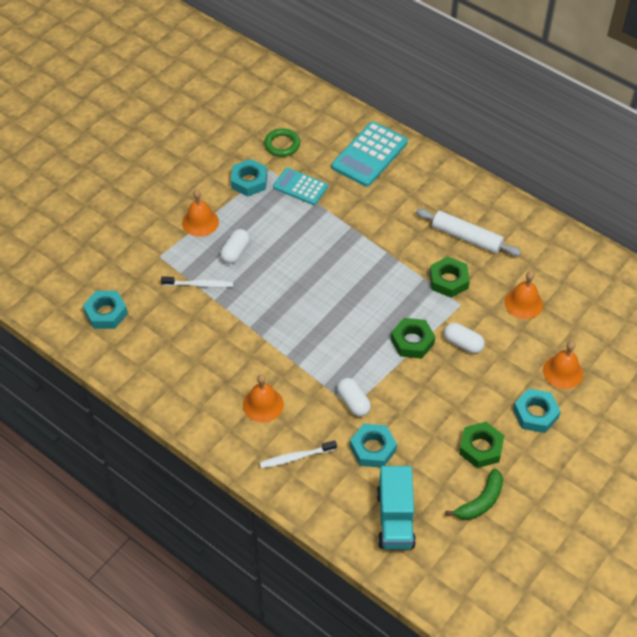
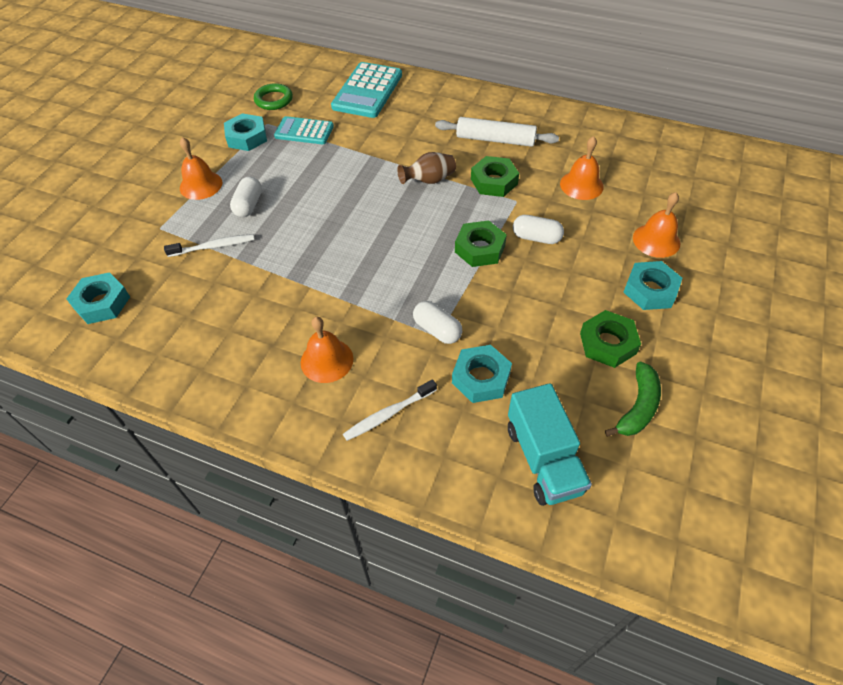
camera: 15 degrees left, 0 degrees up
(393, 265) = (429, 180): none -> brown vase

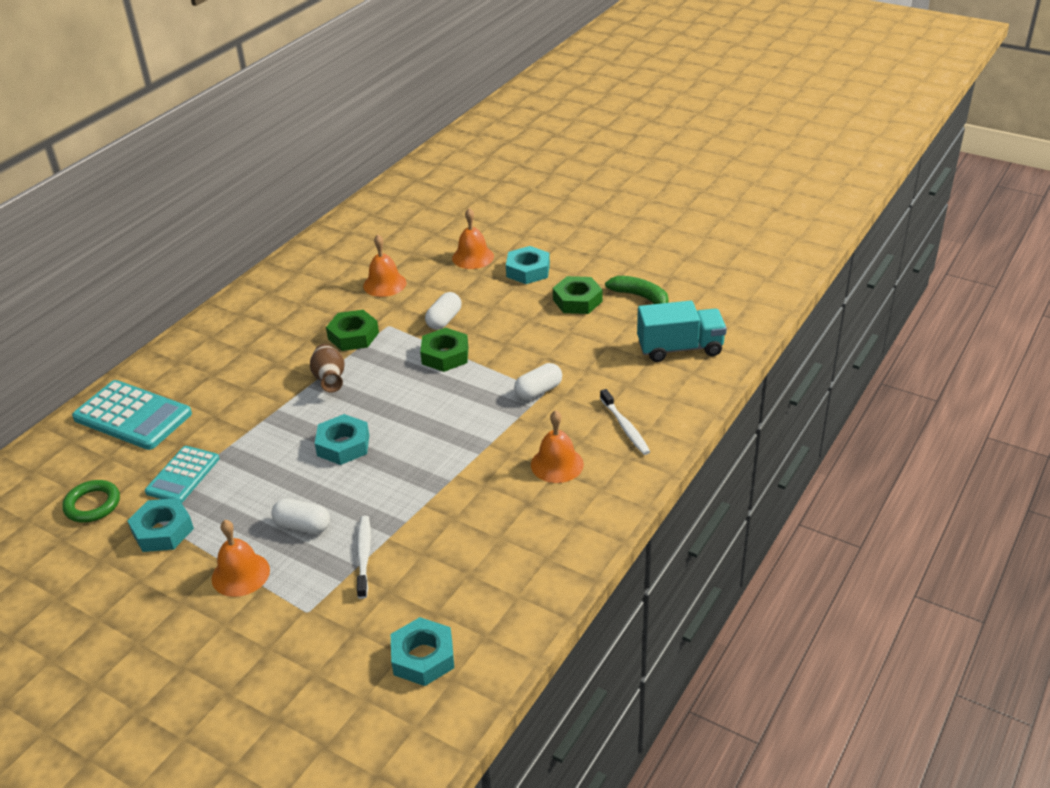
camera: 80 degrees left, 15 degrees down
(481, 378) = (597, 371): turquoise nut -> turquoise nut (343, 445)
(495, 139) = (287, 327): white rolling pin -> none

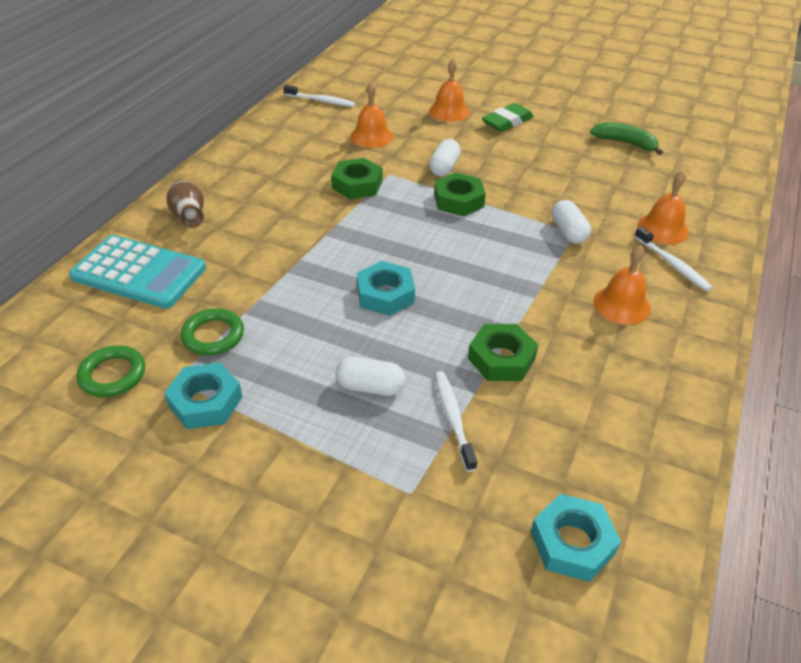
camera: 10 degrees left, 5 degrees up
(183, 475) = (213, 335): turquoise calculator -> green ring
(240, 574) = (315, 450): orange bell -> orange bell (663, 229)
(330, 379) = (347, 227): brown vase -> brown vase (189, 216)
(347, 243) = (321, 101): none -> white toothbrush
(528, 270) = (507, 122): turquoise nut -> green eraser
(538, 391) = (568, 232): white capsule -> white capsule turned 60 degrees counterclockwise
(577, 301) = (567, 147): green nut -> green nut (501, 358)
(680, 348) = (686, 188): turquoise truck -> none

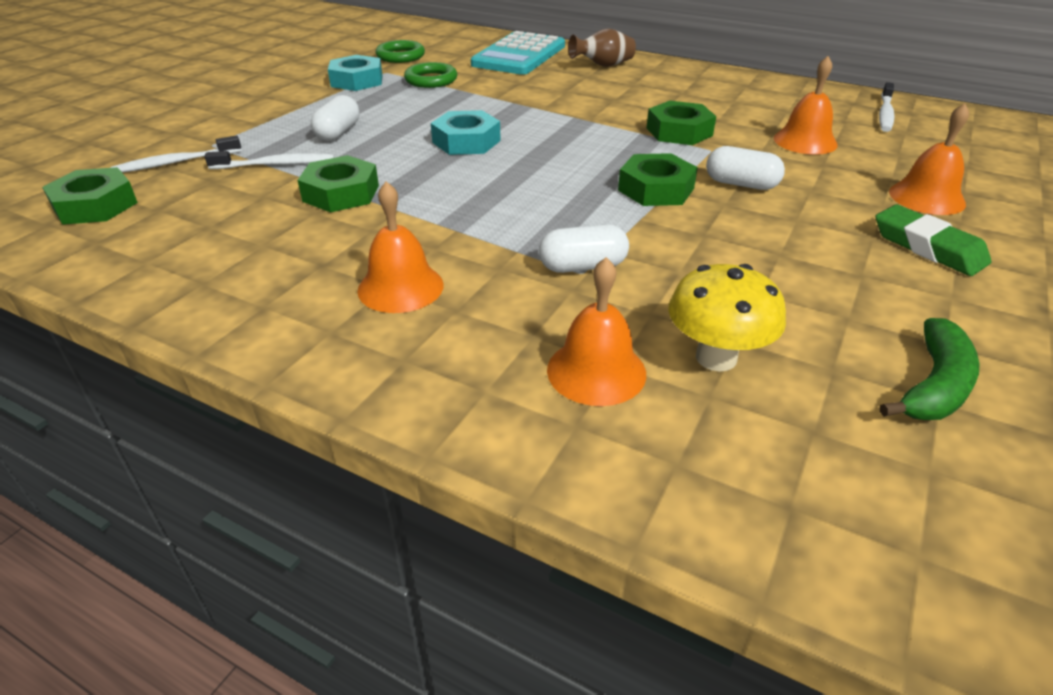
camera: 95 degrees right, 5 degrees down
(572, 543) = (95, 205): turquoise nut -> green nut
(634, 193) = (716, 358): none -> yellow mushroom
(673, 264) = (486, 359): white toothbrush -> white toothbrush (175, 163)

